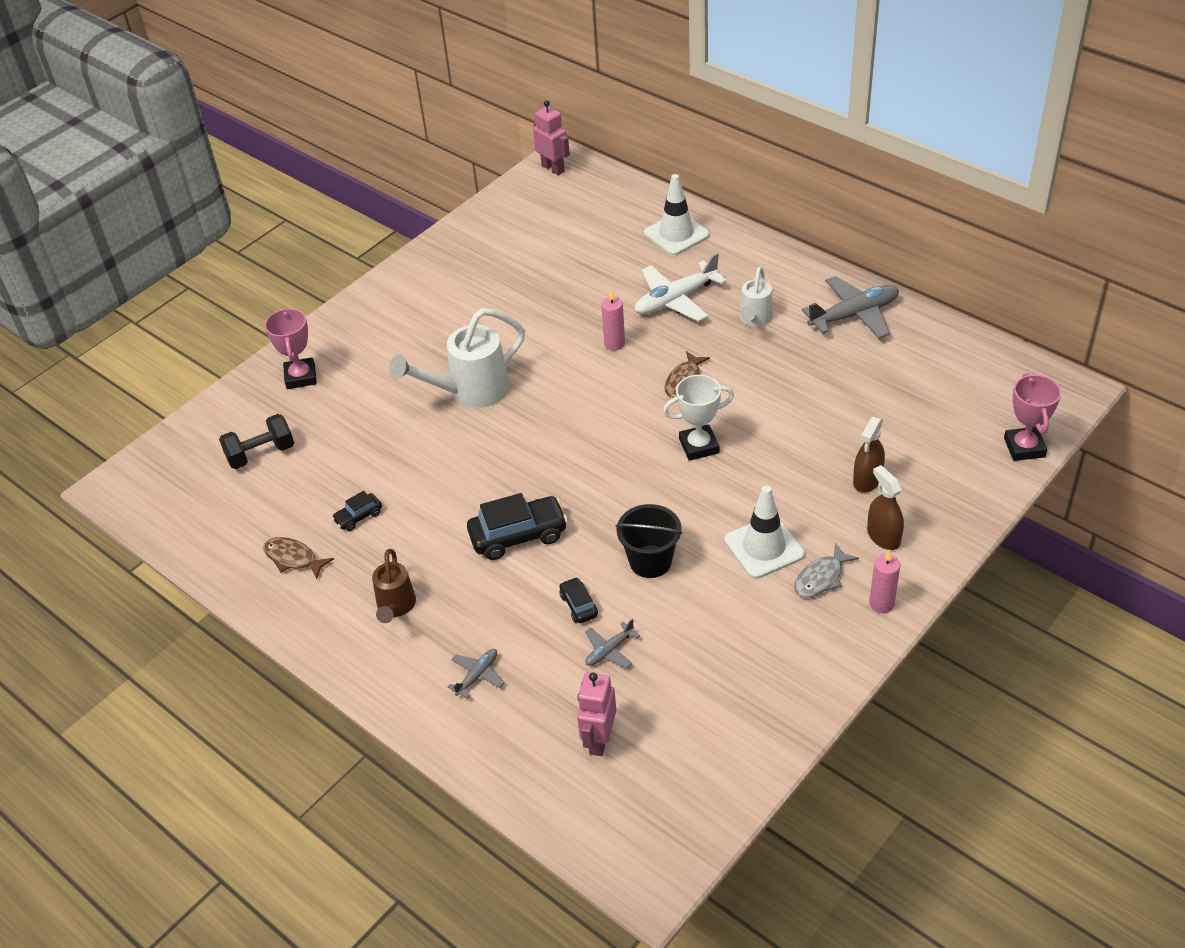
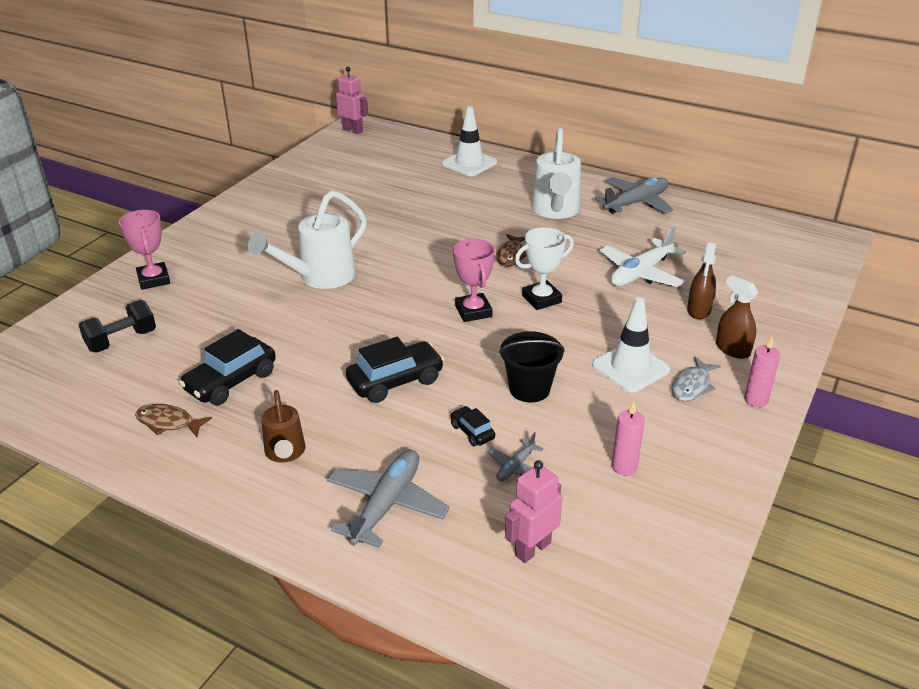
camera: 15 degrees left, 10 degrees down
(358, 517) = (231, 381): black car -> black car, size x1.93
(477, 675) = (386, 505): grey plane -> grey plane, size x1.97
(599, 740) = (532, 549): pink robot -> pink robot turned 45 degrees clockwise
(614, 343) = (441, 235): pink candle -> pink candle (624, 467)
(675, 300) = (484, 203): white plane -> white plane (640, 273)
(754, 320) = (555, 211): white watering can -> white watering can, size x1.70
(1024, 447) = (817, 277): pink trophy -> pink trophy (473, 311)

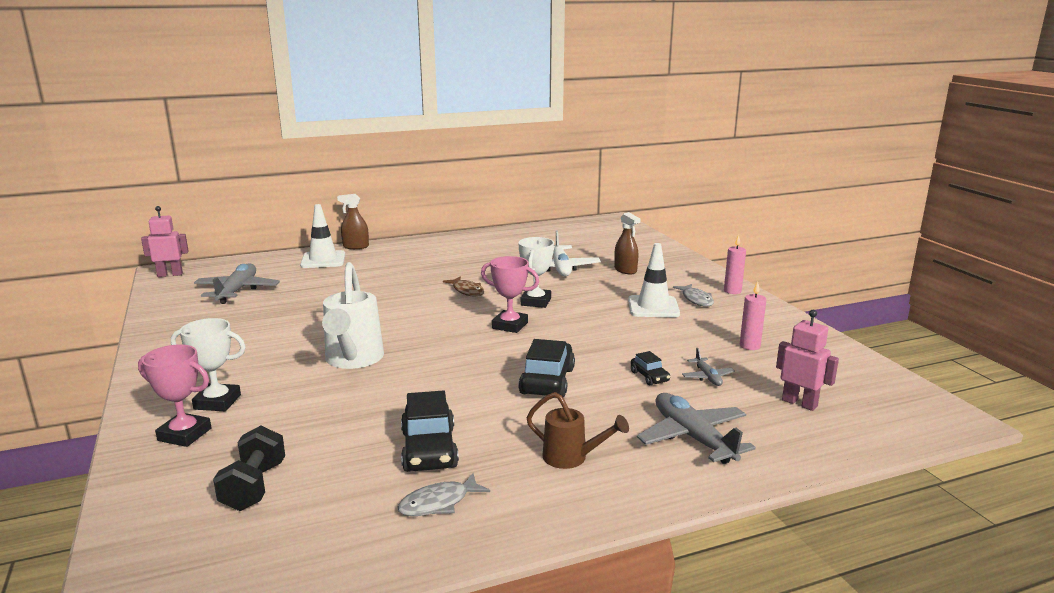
camera: 50 degrees left, 15 degrees down
(168, 423) = (439, 503): brown fish -> grey fish
(203, 265) = (217, 402): none -> white trophy
(472, 432) = (649, 377): black car -> black car turned 120 degrees counterclockwise
(529, 389) = (629, 342): black bucket -> none
(532, 549) = (799, 403): pink robot -> pink robot turned 135 degrees clockwise
(555, 211) = (444, 261): white watering can -> none
(636, 203) = (483, 241): grey plane -> grey plane (237, 291)
(732, 349) = (677, 278): brown spray bottle -> brown spray bottle (356, 247)

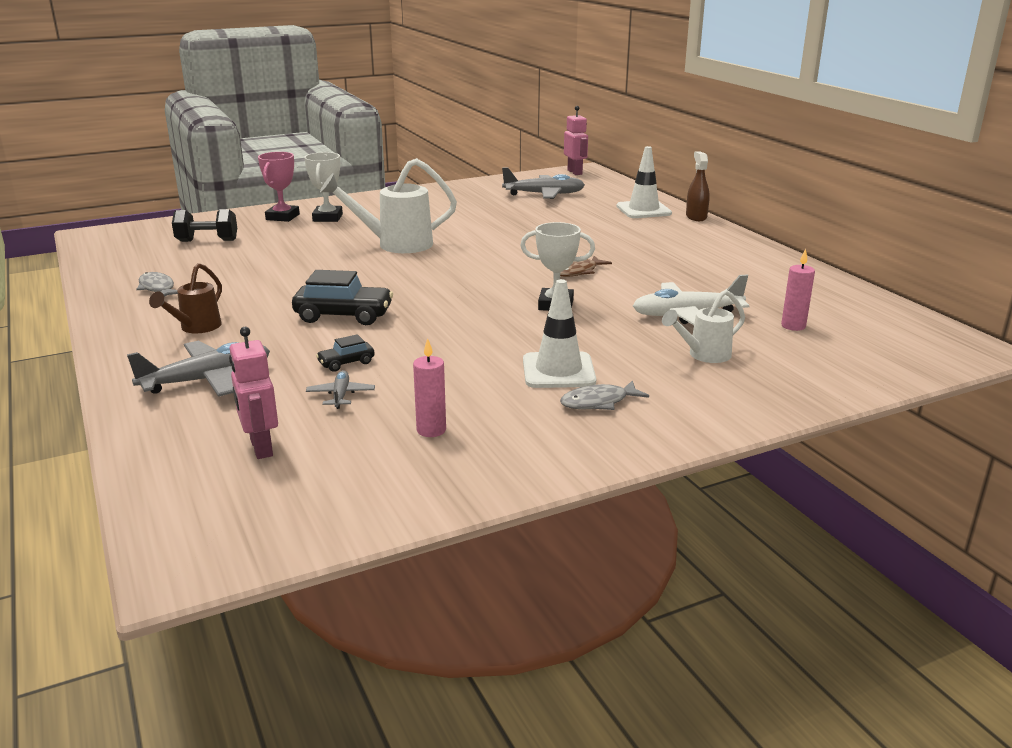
camera: 85 degrees right, 5 degrees up
(429, 449) = (233, 280): black car -> none
(510, 325) = (481, 295): pink trophy -> none
(625, 270) = (703, 355): brown spray bottle -> white watering can
(707, 377) = (341, 395): grey plane -> grey plane turned 105 degrees clockwise
(732, 291) = (649, 434): pink candle -> pink candle (793, 326)
(799, 403) = (260, 448): pink robot -> pink robot turned 120 degrees clockwise

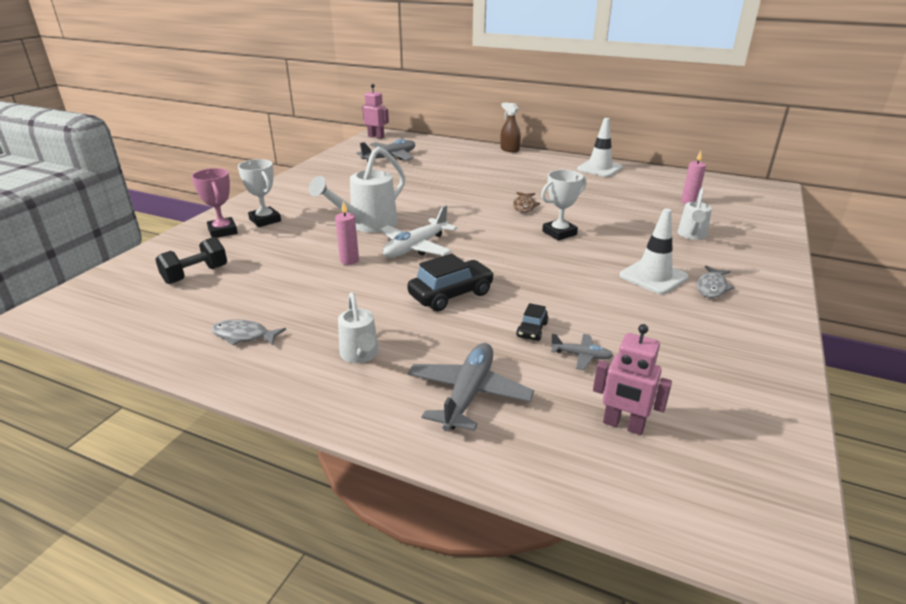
camera: 40 degrees left, 5 degrees up
(196, 328) = (360, 356): brown watering can -> white watering can
(341, 395) = (581, 356): grey plane -> grey plane turned 150 degrees clockwise
(431, 430) = (681, 351): pink candle -> pink candle (349, 260)
(643, 210) = (472, 153): white traffic cone -> white traffic cone (599, 168)
(686, 315) = (633, 214): white plane -> white plane (416, 247)

